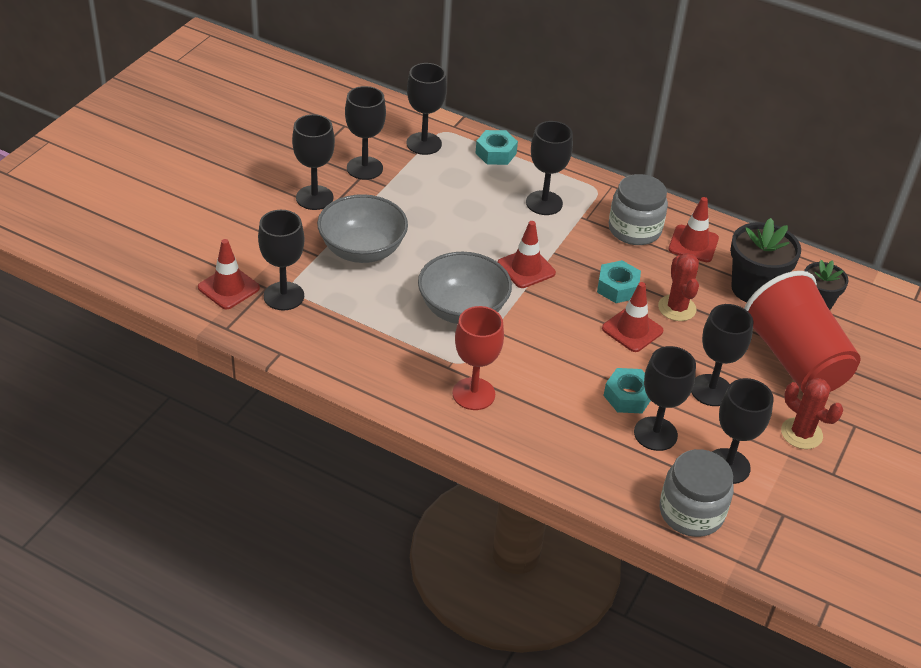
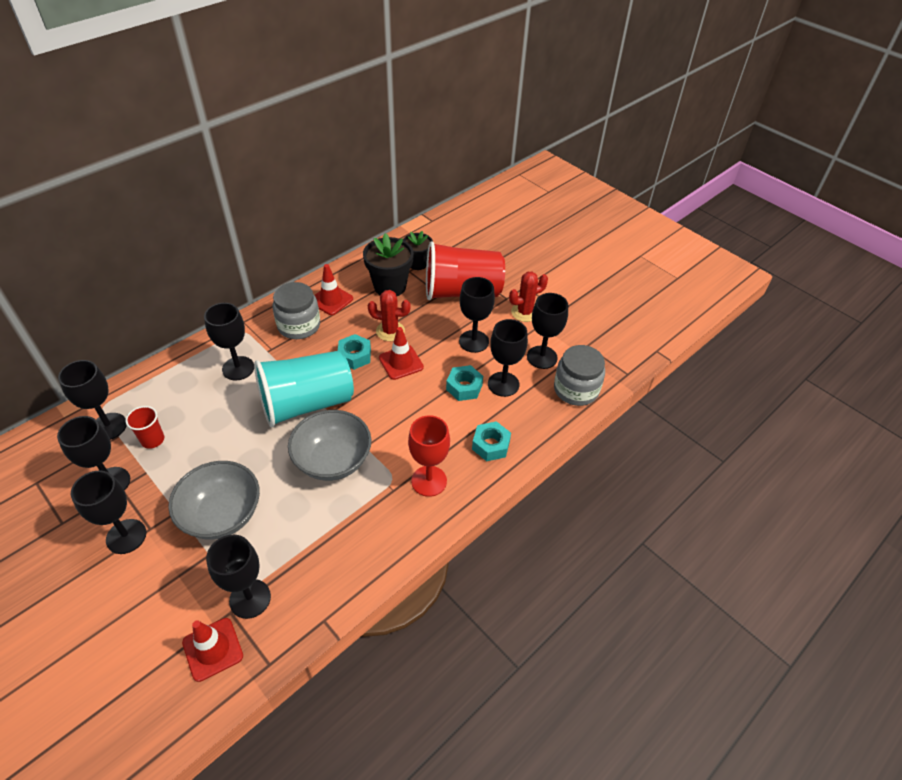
camera: 70 degrees left, 5 degrees up
(423, 176) = (153, 440): none -> red cup
(496, 153) = (157, 380): turquoise nut -> turquoise nut (490, 445)
(526, 268) = (307, 404): red traffic cone -> turquoise cup

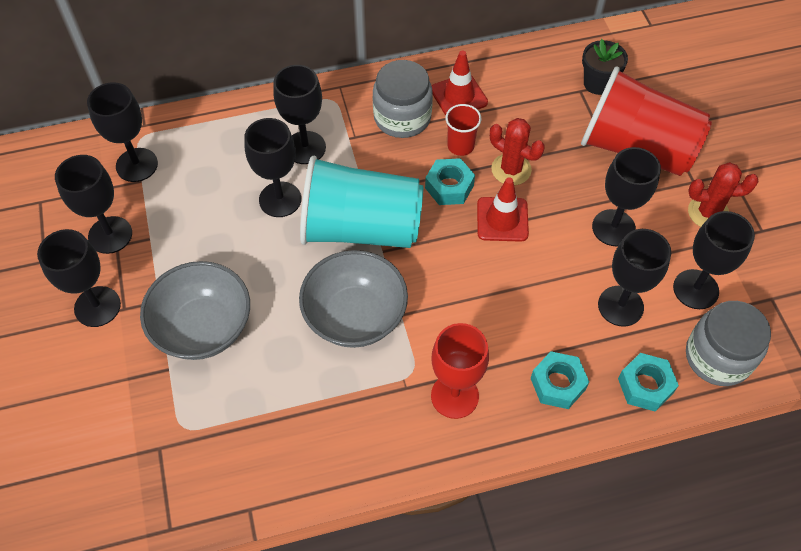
camera: 30 degrees right, 10 degrees up
(153, 440) = (173, 201): red cup -> red cup (460, 146)
(213, 649) = (123, 481): red traffic cone -> none
(250, 598) = (186, 443): black goblet -> black goblet (280, 199)
(390, 286) = (543, 104): black flower pot -> none
(464, 387) = (566, 288): turquoise nut -> turquoise nut (645, 386)

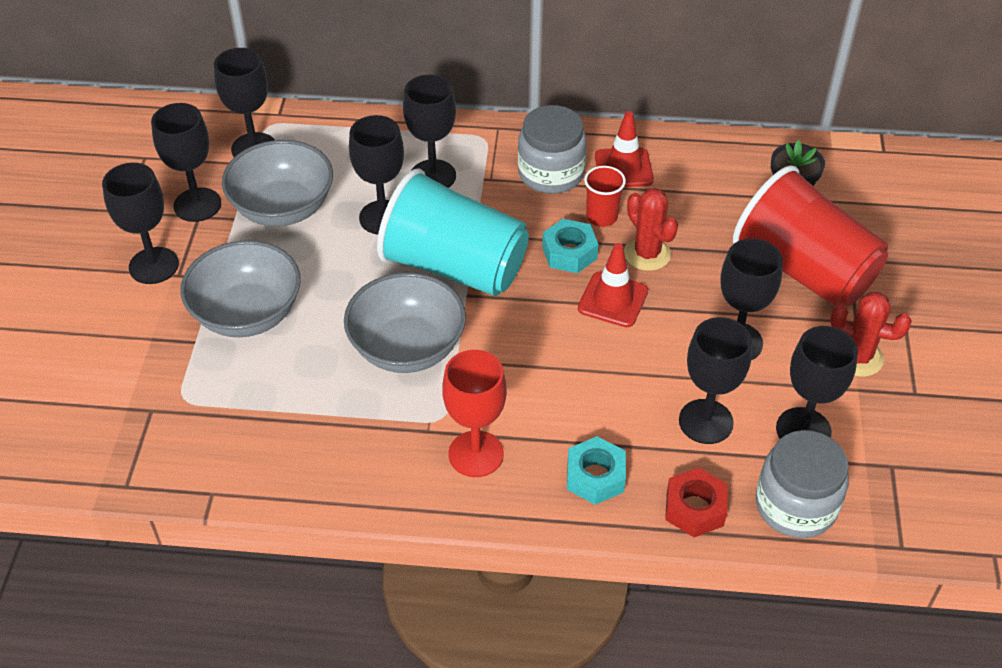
camera: 20 degrees right, 10 degrees down
(189, 216) = (283, 208): none -> grey bowl
(645, 386) = (695, 508): turquoise nut -> red nut

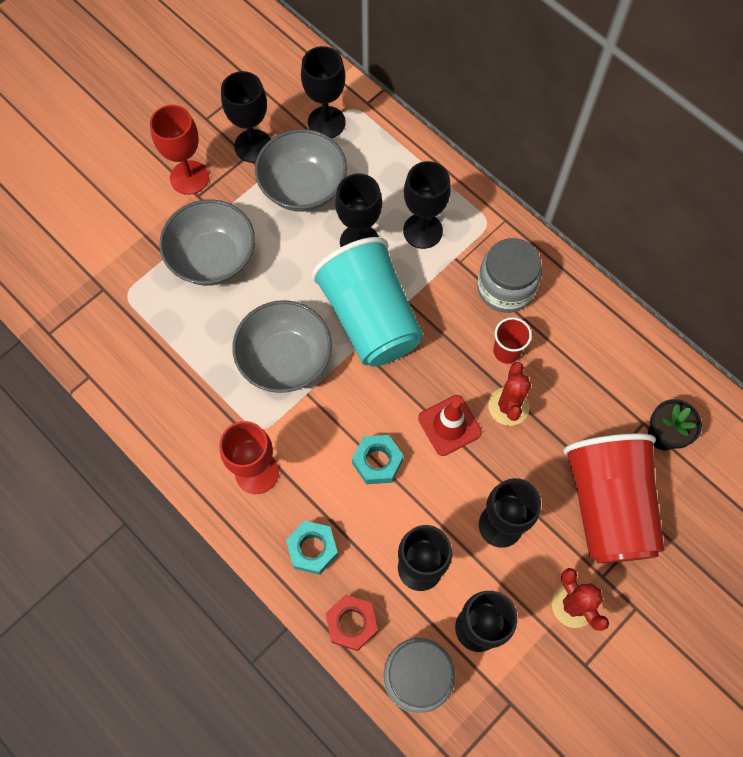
camera: 40 degrees right, 20 degrees up
(154, 266) = (189, 177): black goblet -> red goblet
(569, 253) = (456, 364): turquoise nut -> turquoise nut (377, 462)
(623, 168) = (562, 321): red traffic cone -> none

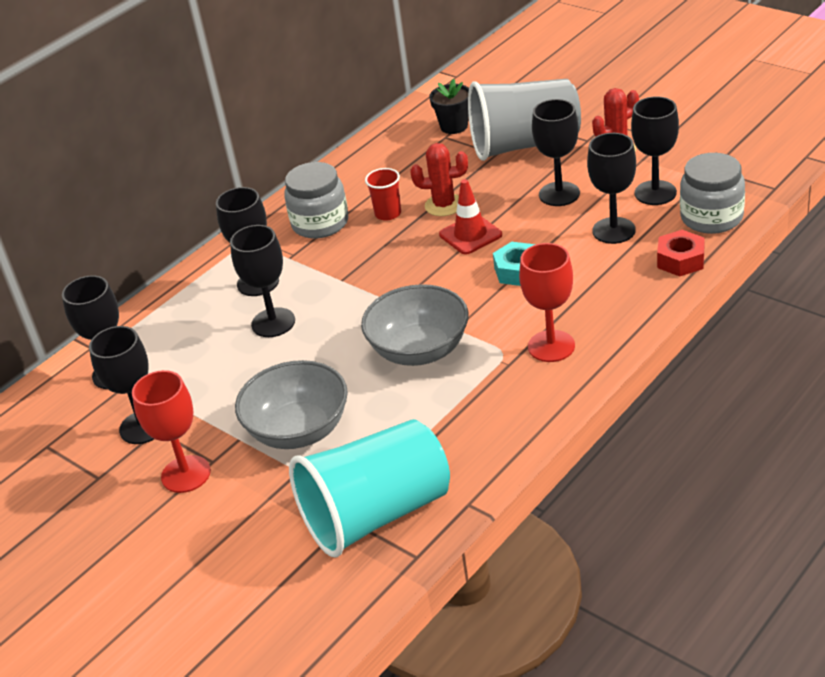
camera: 90 degrees left, 30 degrees down
(303, 187) = (203, 376): grey bowl -> none
(312, 549) = (618, 295): turquoise nut -> none
(370, 318) = (363, 301): turquoise cup -> turquoise cup (376, 514)
(607, 505) = (524, 145): red cup -> grey cup

